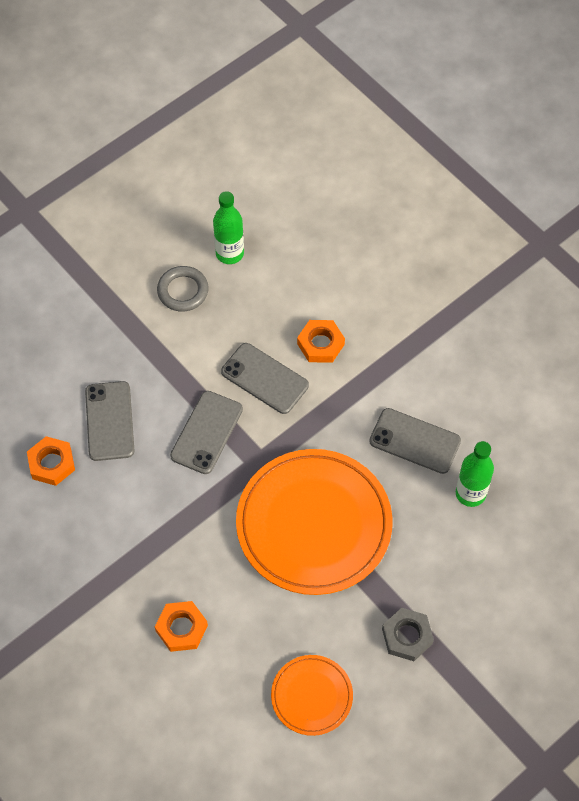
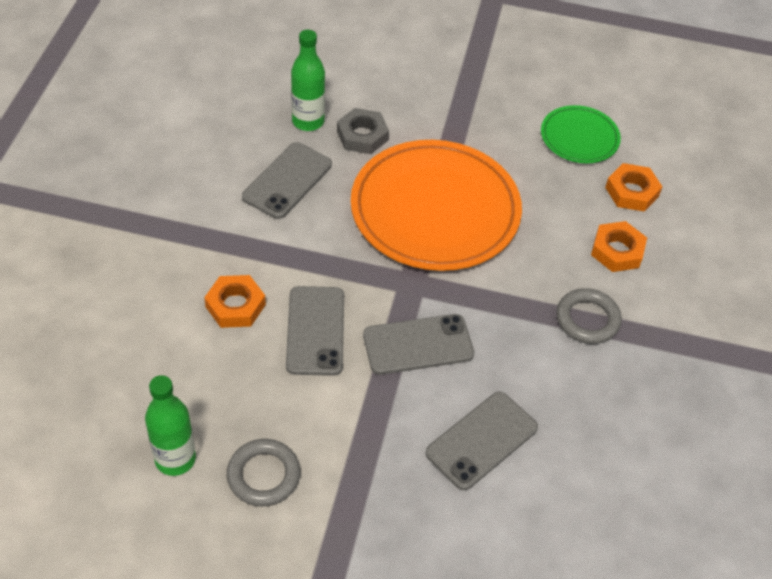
camera: 130 degrees left, 10 degrees down
(51, 463) = (574, 462): orange nut -> orange nut (631, 192)
(142, 557) = (587, 319): none -> grey ring
(311, 696) = (579, 138): orange plate -> green plate
(407, 636) = (473, 105): grey nut -> grey nut (362, 135)
(415, 441) = (287, 181): grey phone -> grey phone turned 45 degrees clockwise

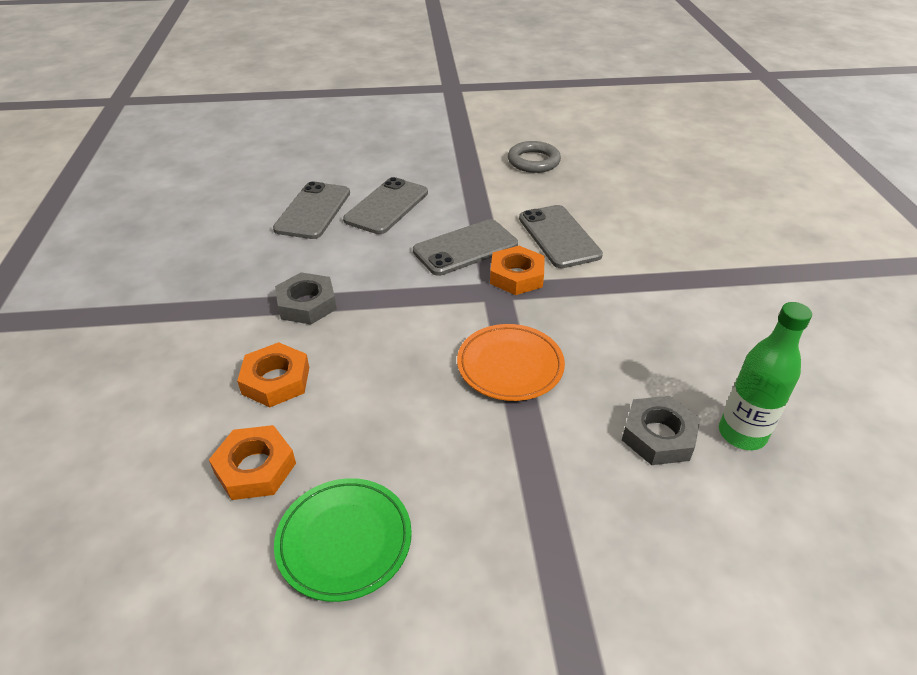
camera: 165 degrees right, 10 degrees down
(175, 459) = (597, 156): green bottle -> none
(235, 305) = (639, 236): orange nut -> orange nut (516, 276)
(287, 181) = (695, 350): grey phone -> grey phone (313, 211)
(435, 210) = (510, 365): orange plate -> orange plate, size x0.50
(587, 319) = (307, 304): grey ring -> grey nut

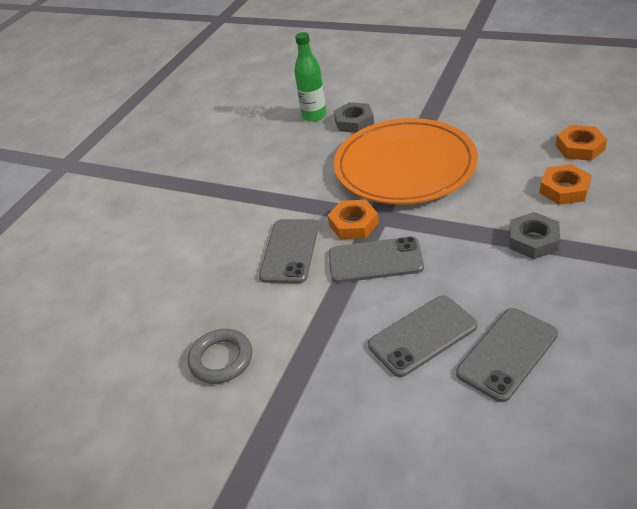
camera: 145 degrees left, 0 degrees up
(344, 541) = (534, 114): green plate -> none
(510, 365) = (405, 166): orange plate -> orange plate, size x2.01

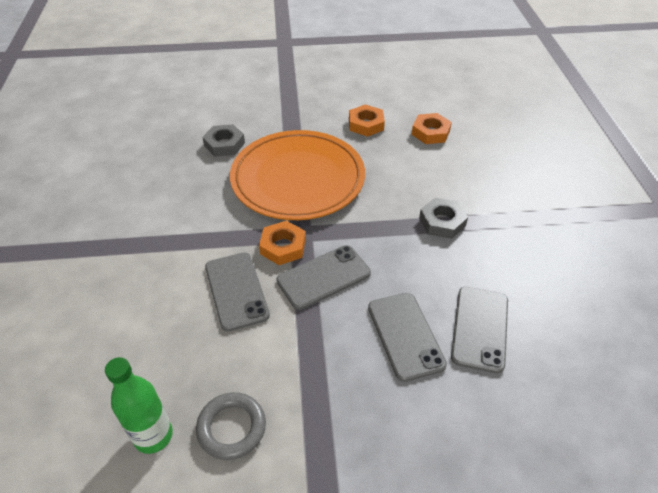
camera: 35 degrees left, 5 degrees up
(314, 115) = (180, 145): green bottle -> green bottle (153, 436)
(422, 335) = (405, 335): grey phone -> grey phone turned 45 degrees counterclockwise
(564, 189) = (439, 171): orange nut -> orange nut (366, 124)

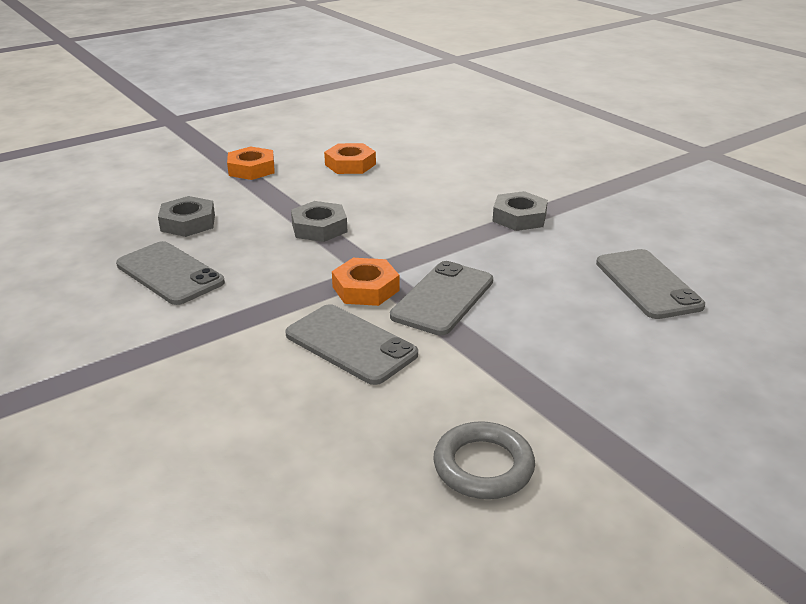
camera: 30 degrees left, 15 degrees down
(153, 436) = (392, 517): green bottle -> none
(298, 179) = (319, 228): orange plate -> grey nut
(405, 335) = (583, 315): grey phone -> grey phone (169, 273)
(430, 132) = (429, 154): orange nut -> orange nut (251, 169)

